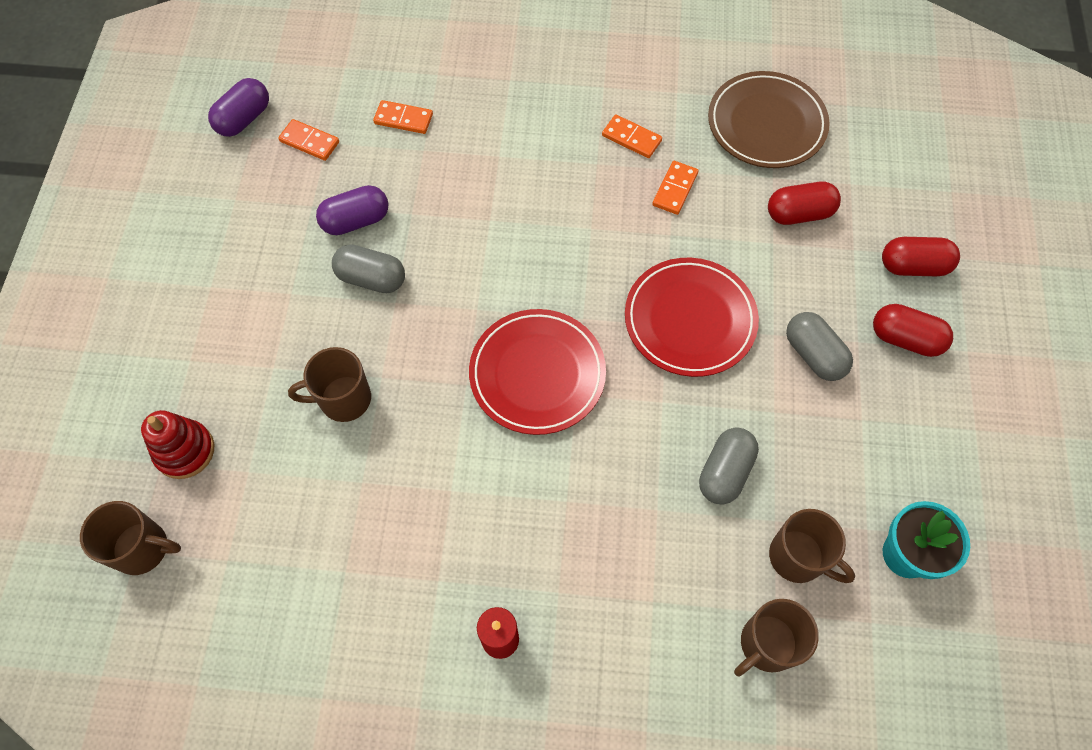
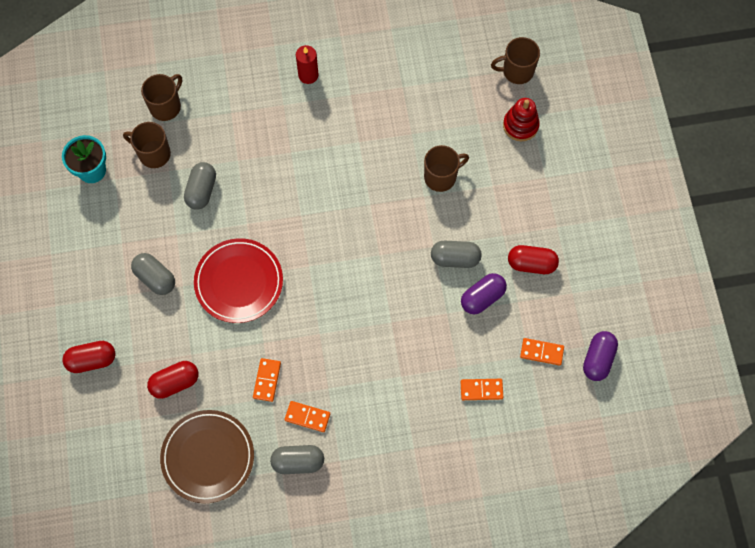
camera: 165 degrees right, 5 degrees up
(537, 374) = (328, 222): red plate -> none
(655, 96) = (298, 462): none -> grey capsule
(905, 339) = (96, 304): red capsule -> red capsule (531, 264)

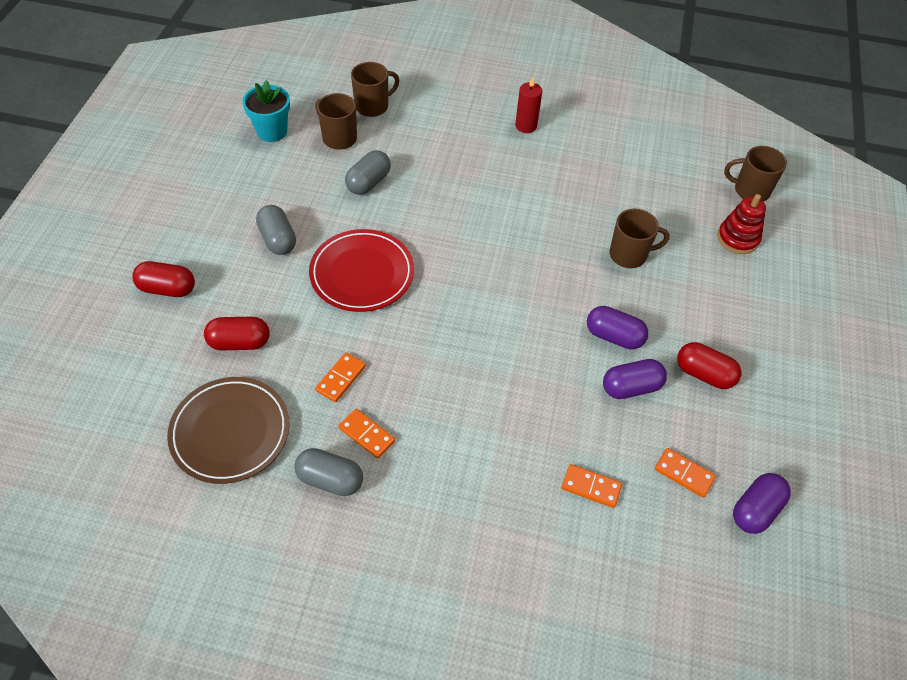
camera: 20 degrees right, 15 degrees down
(455, 258) = (614, 336): grey capsule -> purple capsule

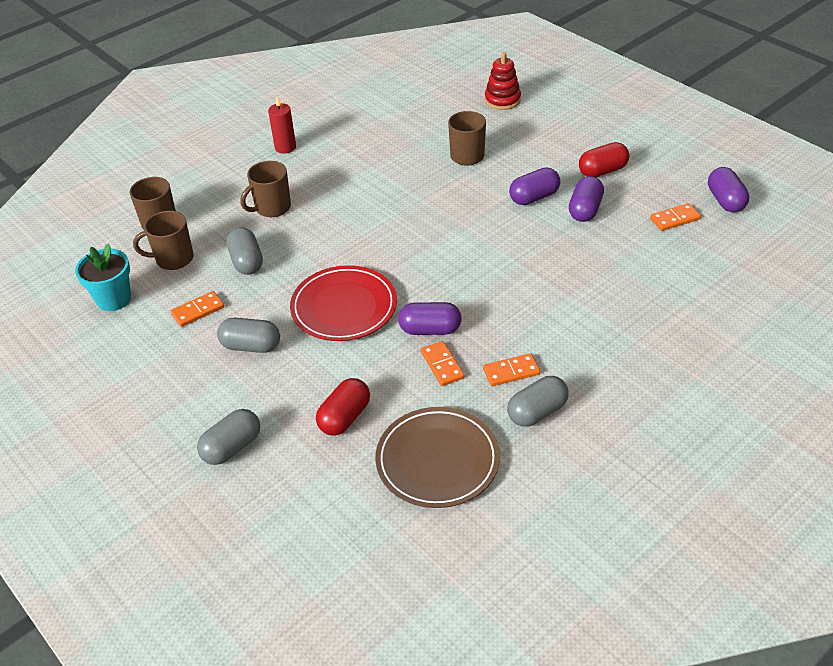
camera: 50 degrees left, 10 degrees down
(167, 289) = (232, 447): red capsule -> grey capsule
(377, 347) = (430, 330): none -> purple capsule
(591, 487) = (652, 268): orange domino -> orange domino (198, 311)
(750, 190) = (466, 74): brown mug -> brown mug (272, 208)

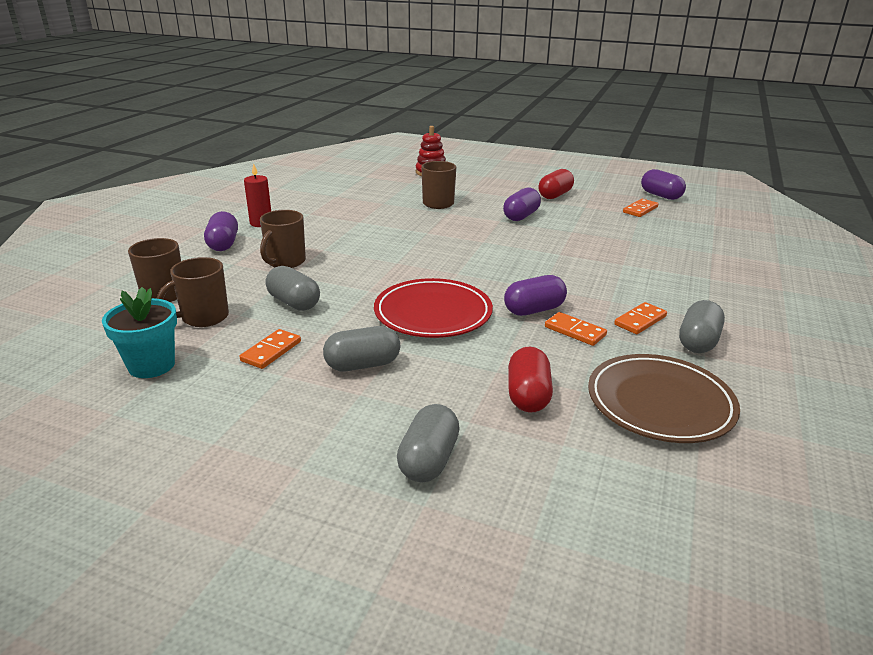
camera: 30 degrees left, 15 degrees down
(585, 210) = (569, 216): purple capsule -> purple capsule (223, 244)

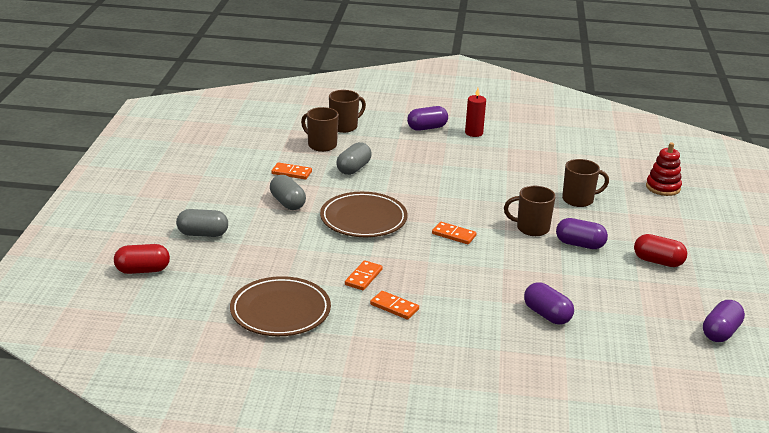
camera: 75 degrees right, 0 degrees up
(151, 365) = (264, 143): turquoise flower pot -> none
(285, 262) = (412, 154): brown mug -> brown mug (531, 228)
(433, 313) = (363, 219): red plate -> brown plate
(528, 395) = (273, 261): red capsule -> red capsule (142, 270)
(534, 310) = (388, 259): purple capsule -> purple capsule (547, 315)
(640, 210) = (658, 316): orange domino -> orange domino (454, 235)
(698, 342) = (371, 333): grey capsule -> none

